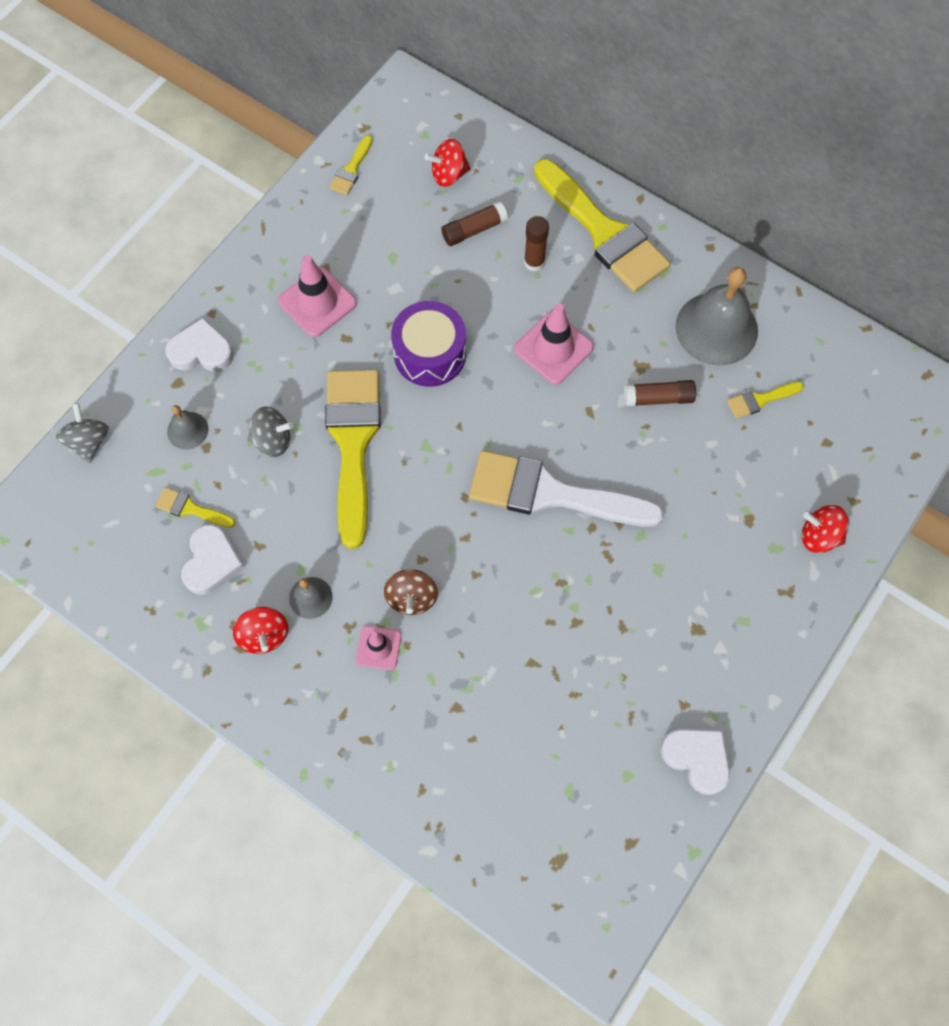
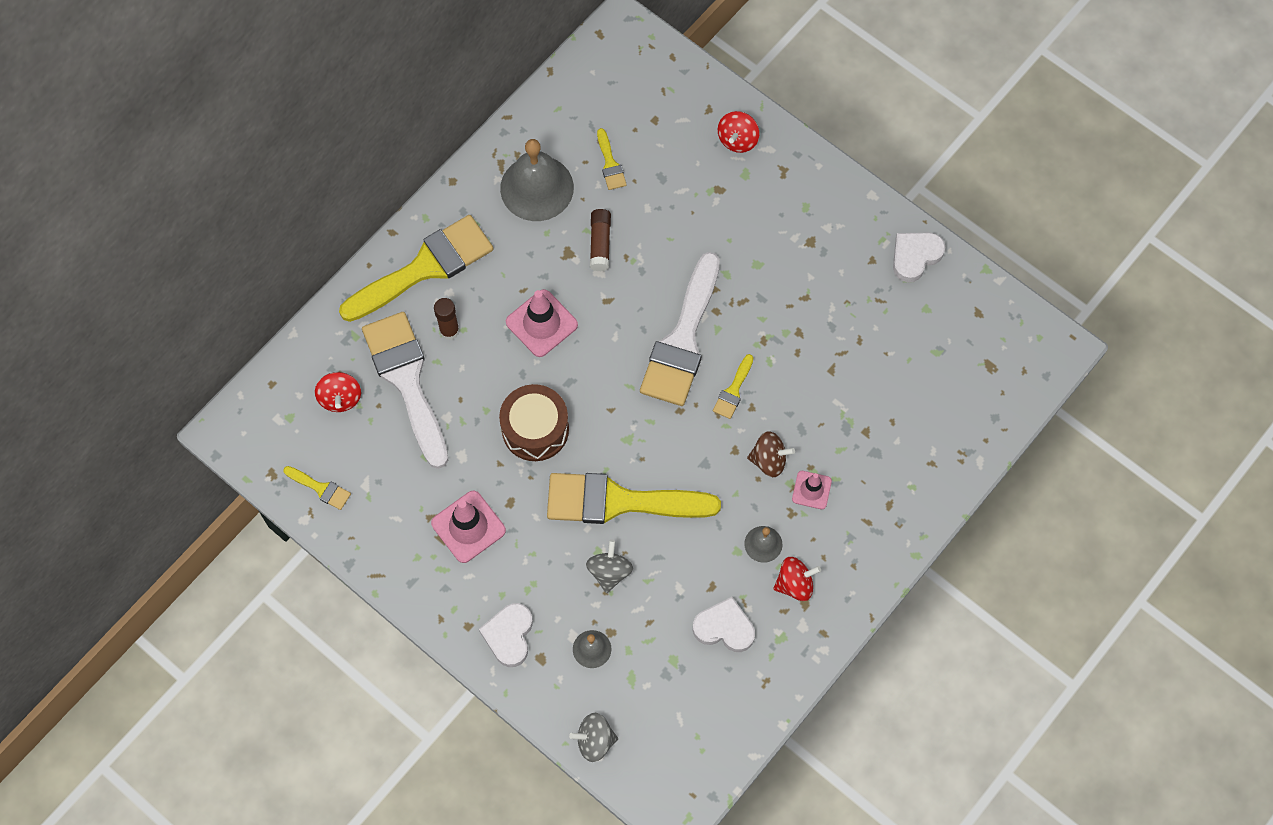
camera: 85 degrees left, 0 degrees up
(190, 508) = (671, 646): yellow brush -> yellow brush (733, 391)
(430, 354) = (535, 429): purple drum -> brown drum
(474, 230) = (406, 380): brown glue stick -> white brush

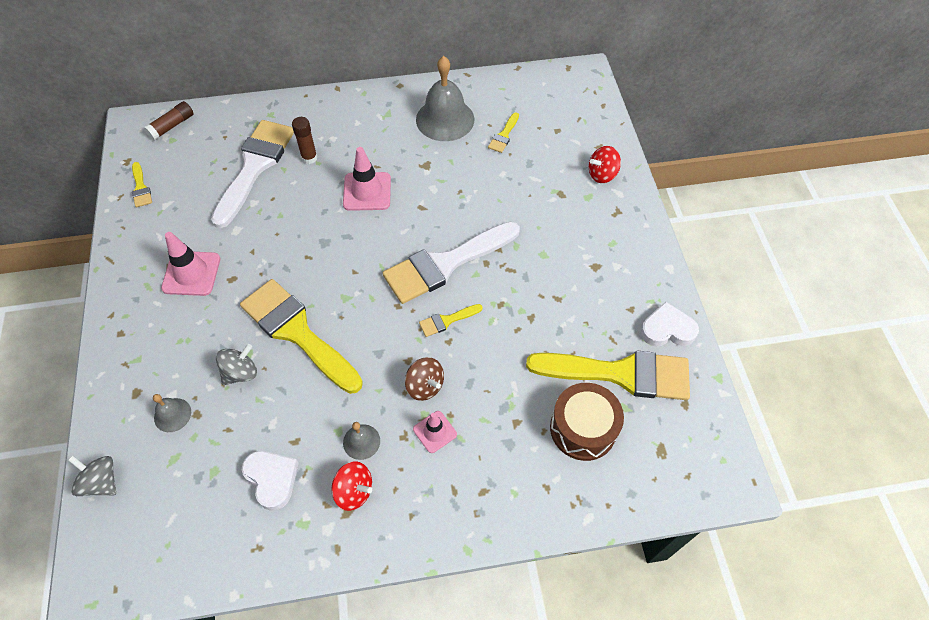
camera: 40 degrees right, 10 degrees down
(340, 398) = (209, 149): red spinning top -> none
(425, 267) = (334, 117): yellow brush -> yellow brush (620, 373)
(509, 635) = (135, 360): white heart -> none
(535, 429) = (295, 248): brown drum -> brown drum (583, 428)
(600, 244) = (451, 173): brown glue stick -> brown glue stick (172, 126)

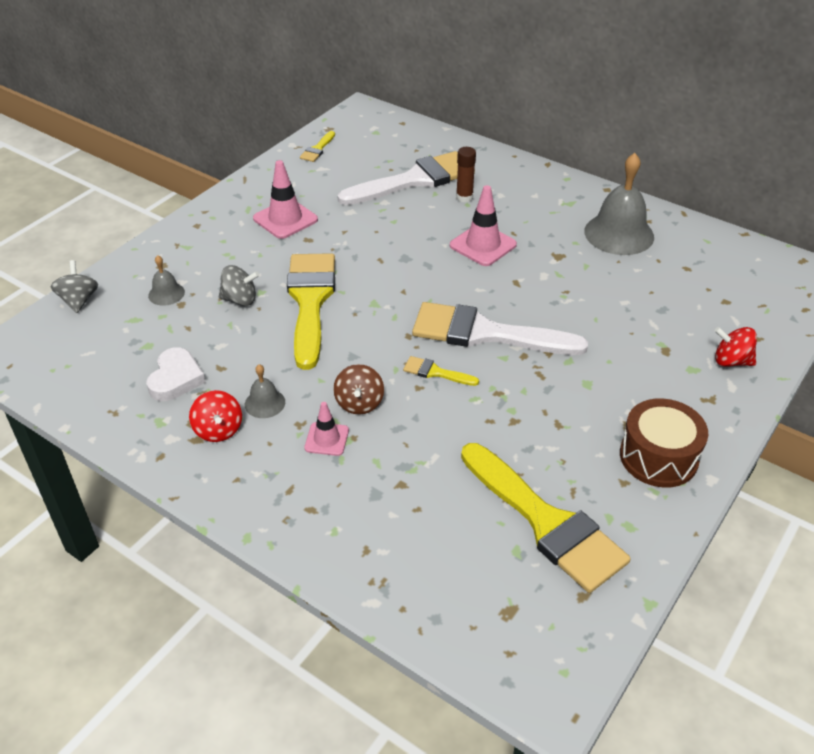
camera: 45 degrees right, 15 degrees down
(172, 126) = (386, 124): brown glue stick -> none
(504, 135) = (662, 275): yellow brush -> none
(583, 428) = (455, 534): brown drum -> brown drum (658, 457)
(667, 329) = (642, 524): white heart -> none

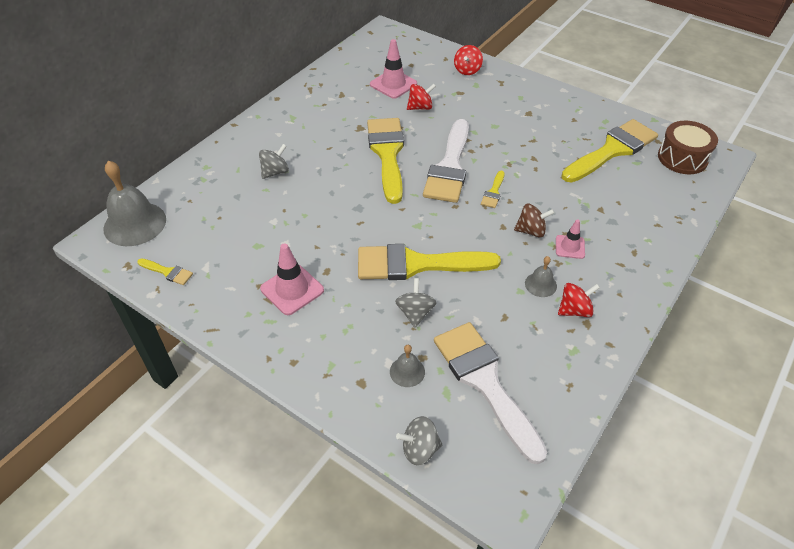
camera: 90 degrees left, 5 degrees up
(176, 378) = (522, 346): white heart -> none
(415, 180) = (242, 201): white brush -> white brush (485, 382)
(464, 197) = (275, 172): brown glue stick -> grey spinning top
(483, 245) = (344, 164): pink traffic cone -> pink traffic cone (393, 84)
(507, 279) = (387, 154): none -> yellow brush
(616, 309) = (420, 107): none -> red spinning top
(619, 234) = (335, 98): grey bell -> grey bell (135, 223)
(658, 457) = (551, 105): brown drum -> brown drum (682, 158)

